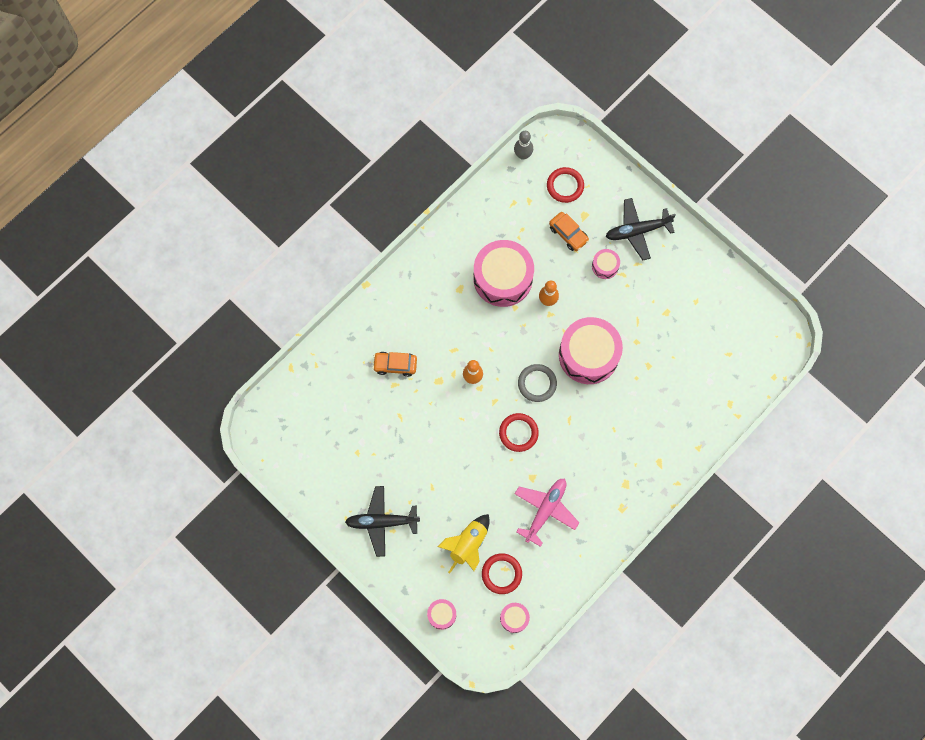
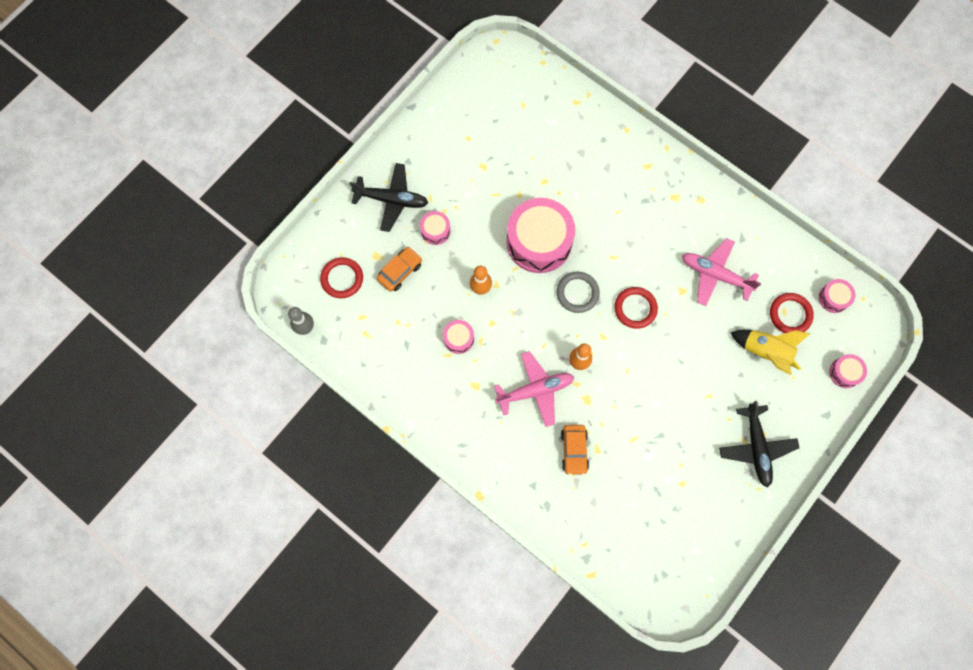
camera: 95 degrees left, 0 degrees up
(451, 338) = (535, 390): none -> pink plane
(503, 278) = (458, 339): pink drum -> pink drum, size x0.45
(637, 231) = (392, 200): black plane -> black plane turned 60 degrees counterclockwise

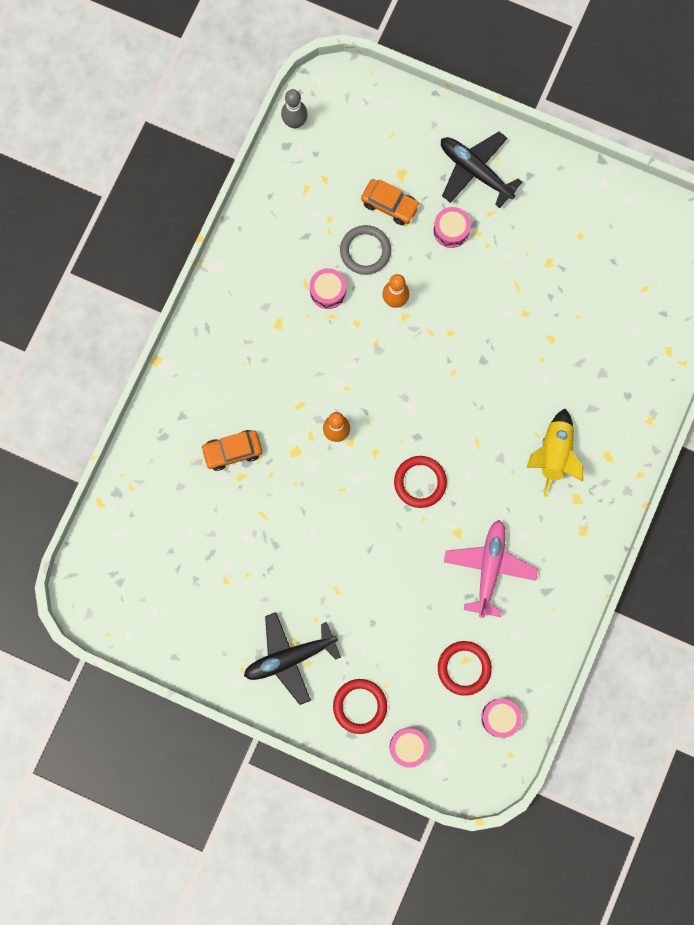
camera: 75 degrees right, 5 degrees up
(342, 278) = (363, 144): red ring -> red ring (360, 706)
(392, 200) = (475, 171): black plane -> black plane turned 135 degrees clockwise
(535, 390) = (290, 392): pink plane -> none
(539, 242) = (471, 351): pink drum -> none
(577, 293) = (420, 411): grey ring -> grey ring (365, 251)
(765, 352) = (408, 647): yellow rocket -> yellow rocket (554, 454)

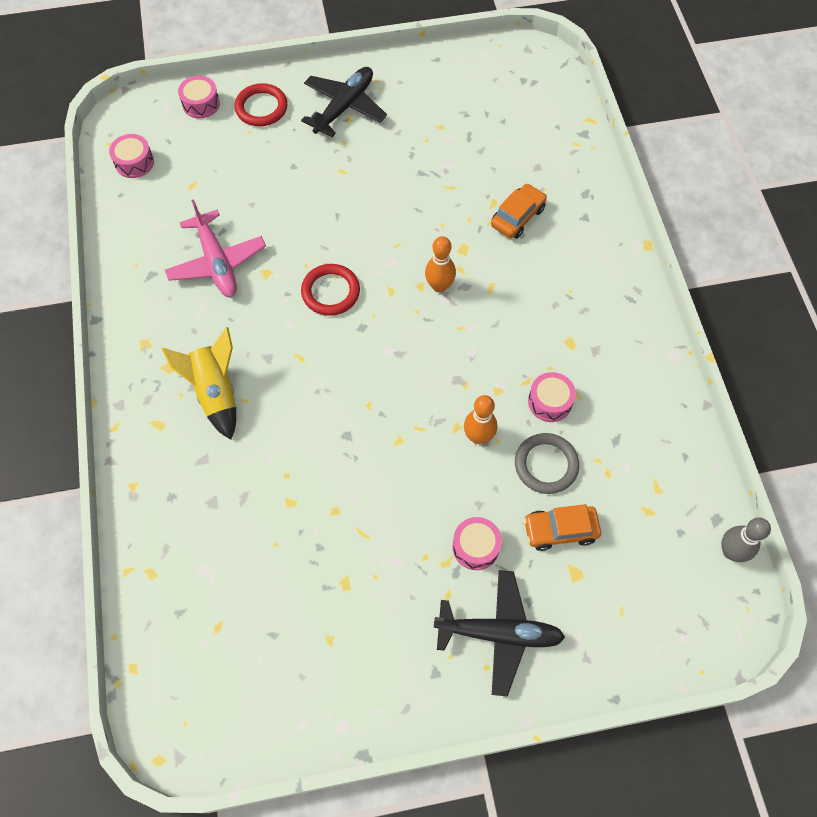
camera: 145 degrees right, 15 degrees down
(464, 668) = (190, 179): red ring -> none

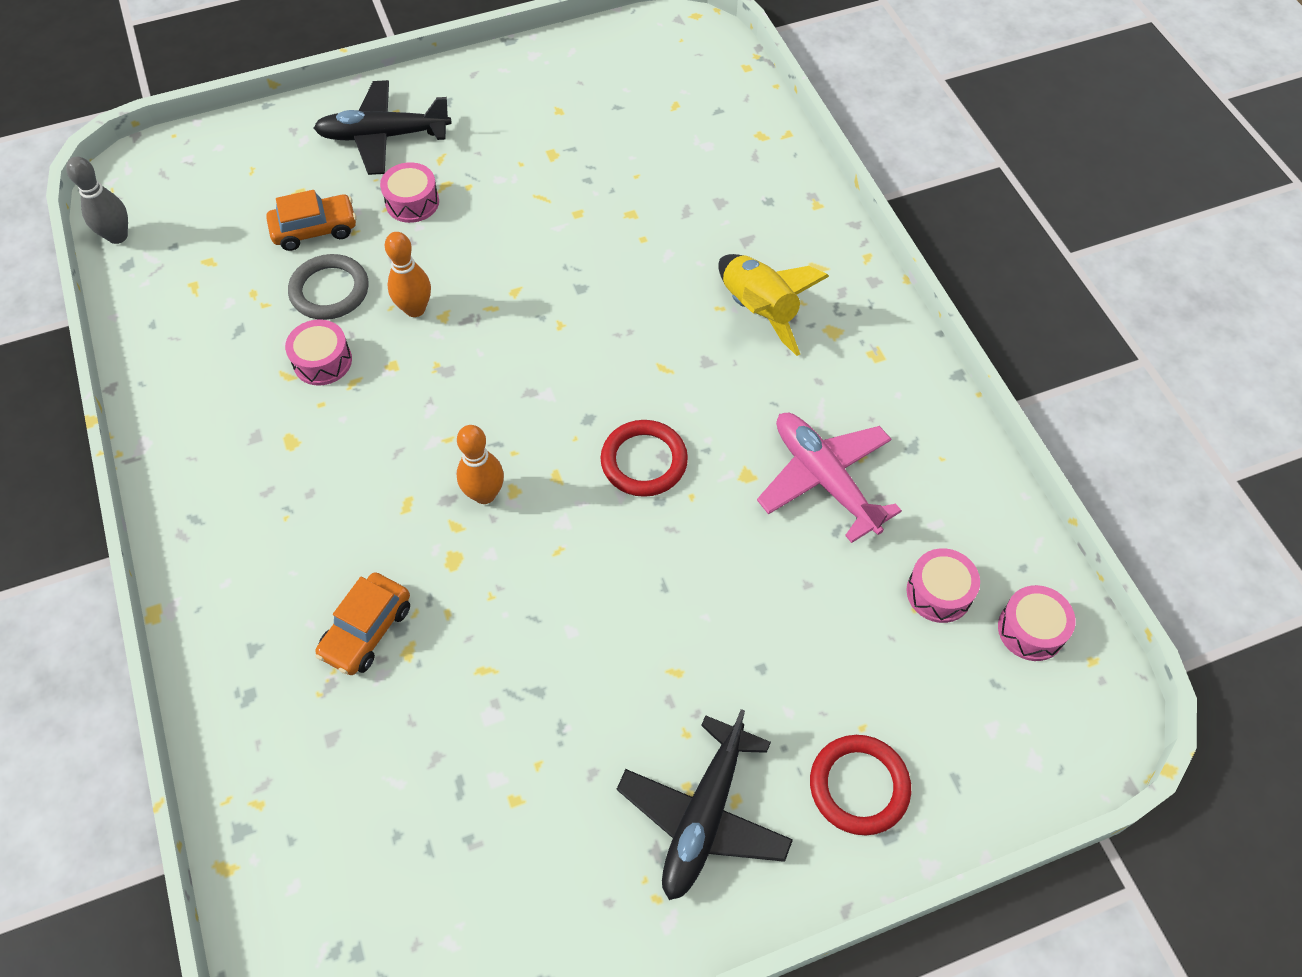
camera: 170 degrees right, 5 degrees down
(201, 104) = (973, 776): pink drum -> pink drum (939, 592)

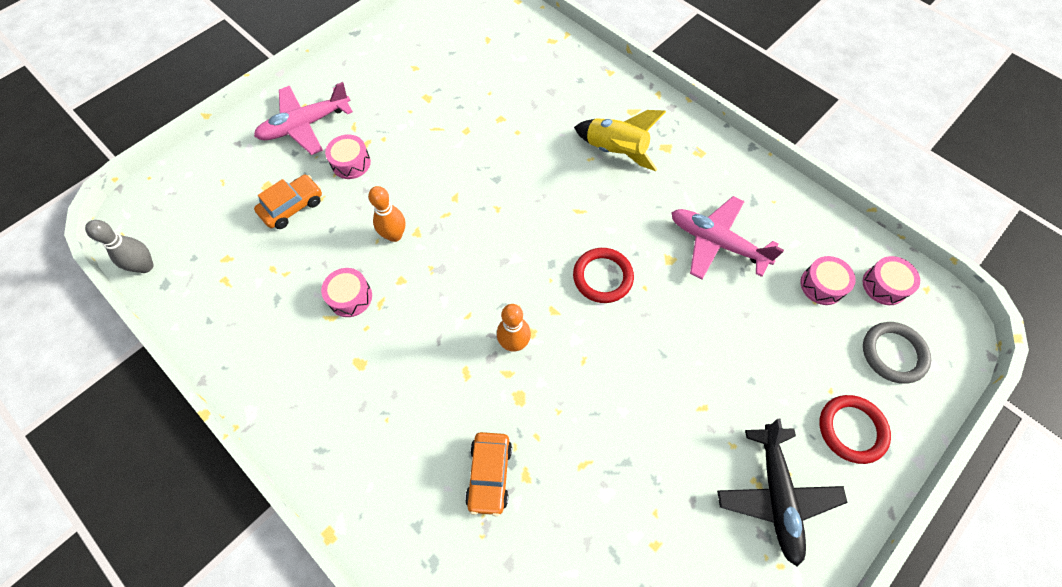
camera: 25 degrees left, 5 degrees up
(329, 290) = (327, 245): grey ring -> grey ring (893, 353)
(383, 136) = (305, 125): black plane -> pink plane

